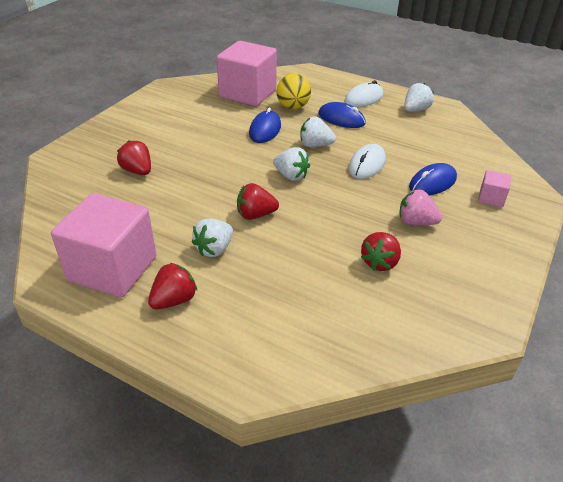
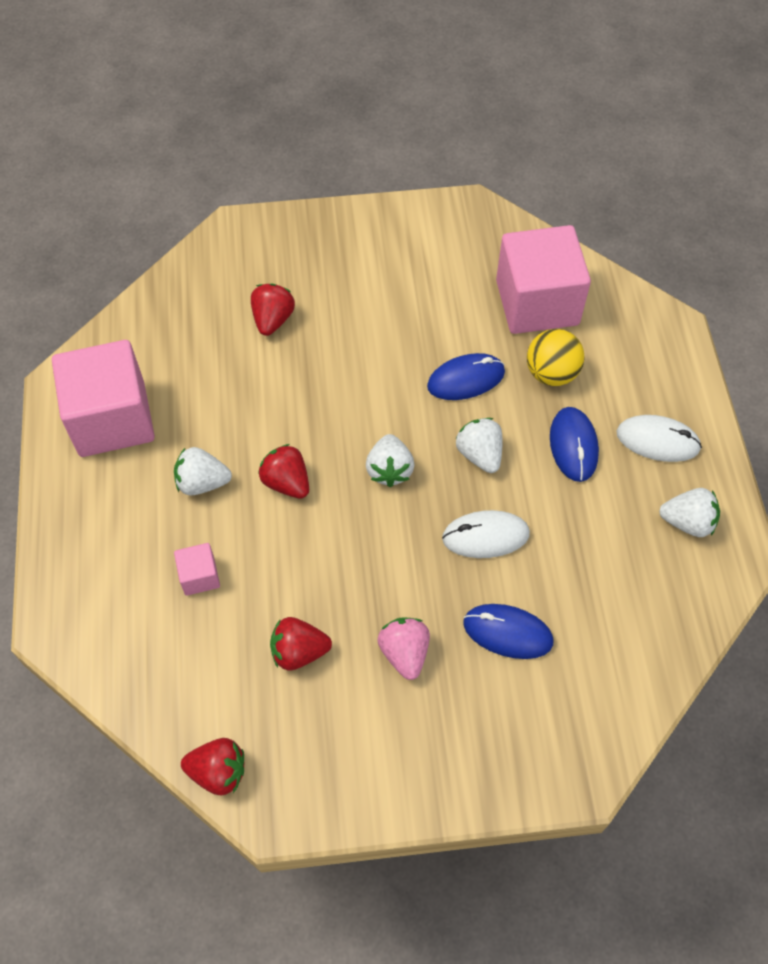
camera: 55 degrees right, 20 degrees up
(174, 300) = (108, 500): red strawberry -> red strawberry (218, 772)
(491, 198) = (530, 718): pink cube -> pink cube (199, 576)

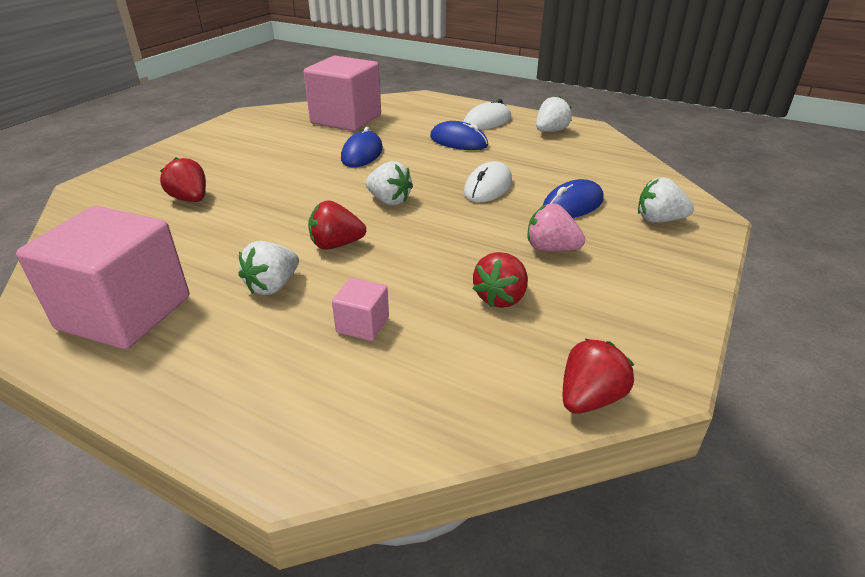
camera: 55 degrees left, 25 degrees down
(479, 454) = (423, 168): white strawberry -> white strawberry (659, 220)
(551, 373) = (400, 131): yellow ball -> none

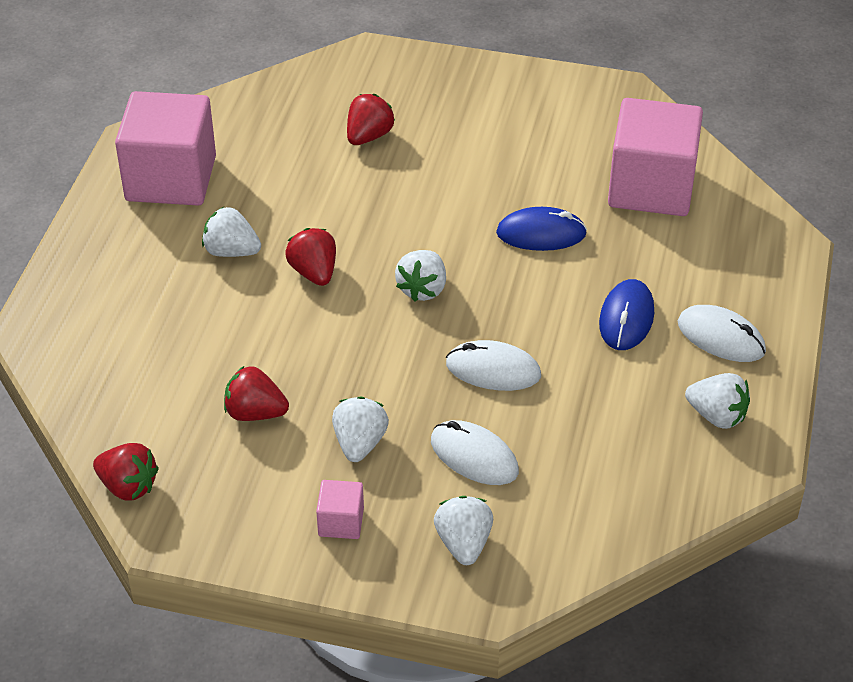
camera: 75 degrees right, 10 degrees up
(362, 325) = (190, 326): pink cube -> pink cube (341, 522)
(551, 249) = (359, 443): pink strawberry -> white strawberry
(572, 205) = (474, 456): blue mouse -> white mouse

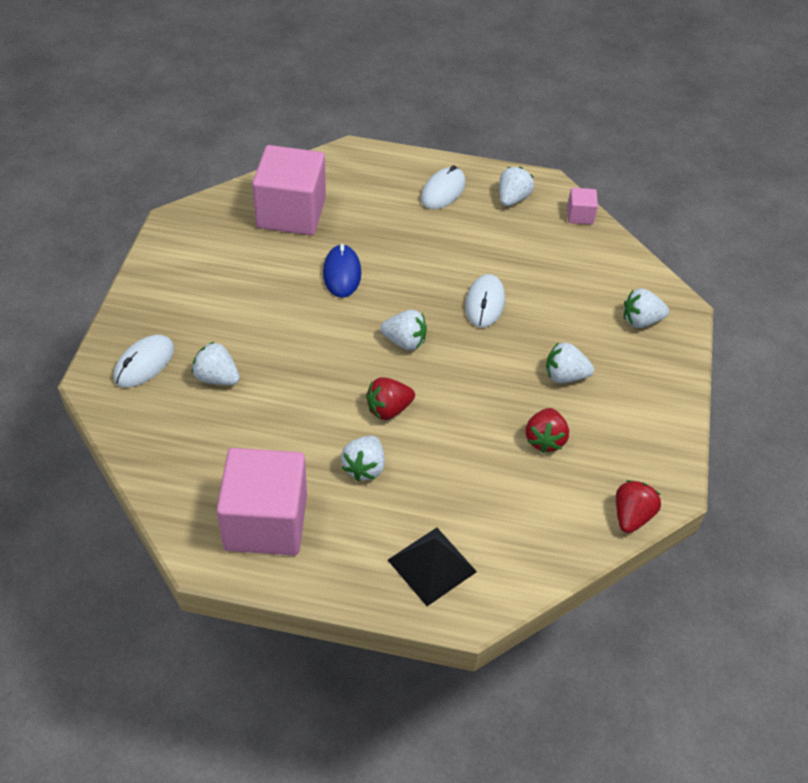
camera: 95 degrees left, 5 degrees up
(94, 302) = (432, 566): none -> black pyramid
(341, 522) = (637, 384): pink cube -> pink cube (580, 215)
(368, 136) = (217, 378): red strawberry -> white strawberry
(474, 456) = (566, 314): white mouse -> white mouse (144, 363)
(626, 318) = (428, 234): blue mouse -> none

